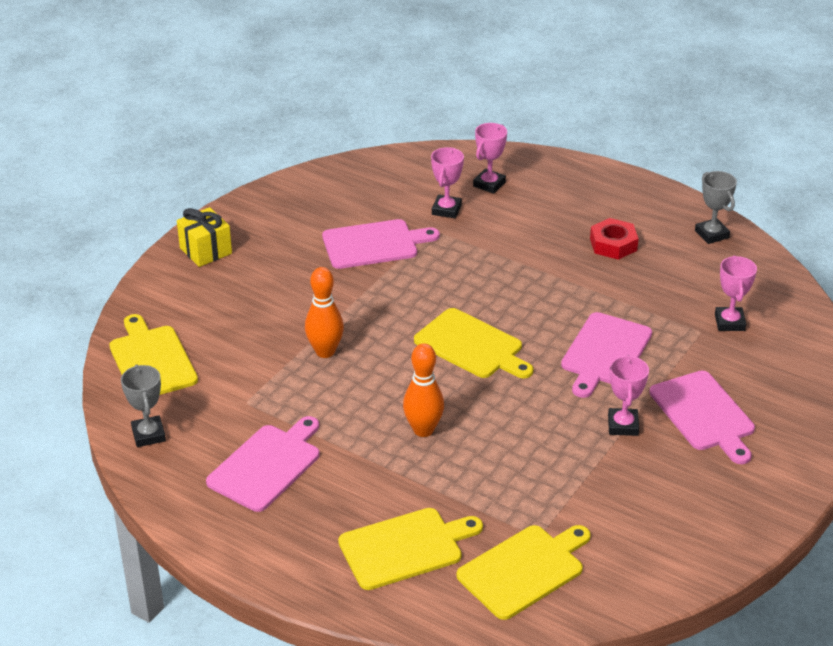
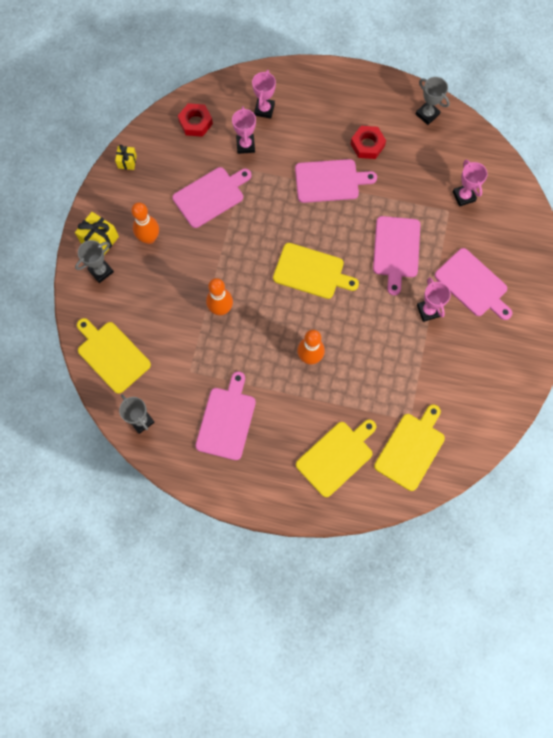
camera: 20 degrees left, 35 degrees up
(189, 279) = (101, 271): none -> grey trophy
(270, 264) = (149, 238): none -> orange bowling pin
(284, 191) = (127, 162): none -> yellow gift
(392, 177) = (195, 123): none -> red nut
(543, 266) = (330, 181): none -> pink cutting board

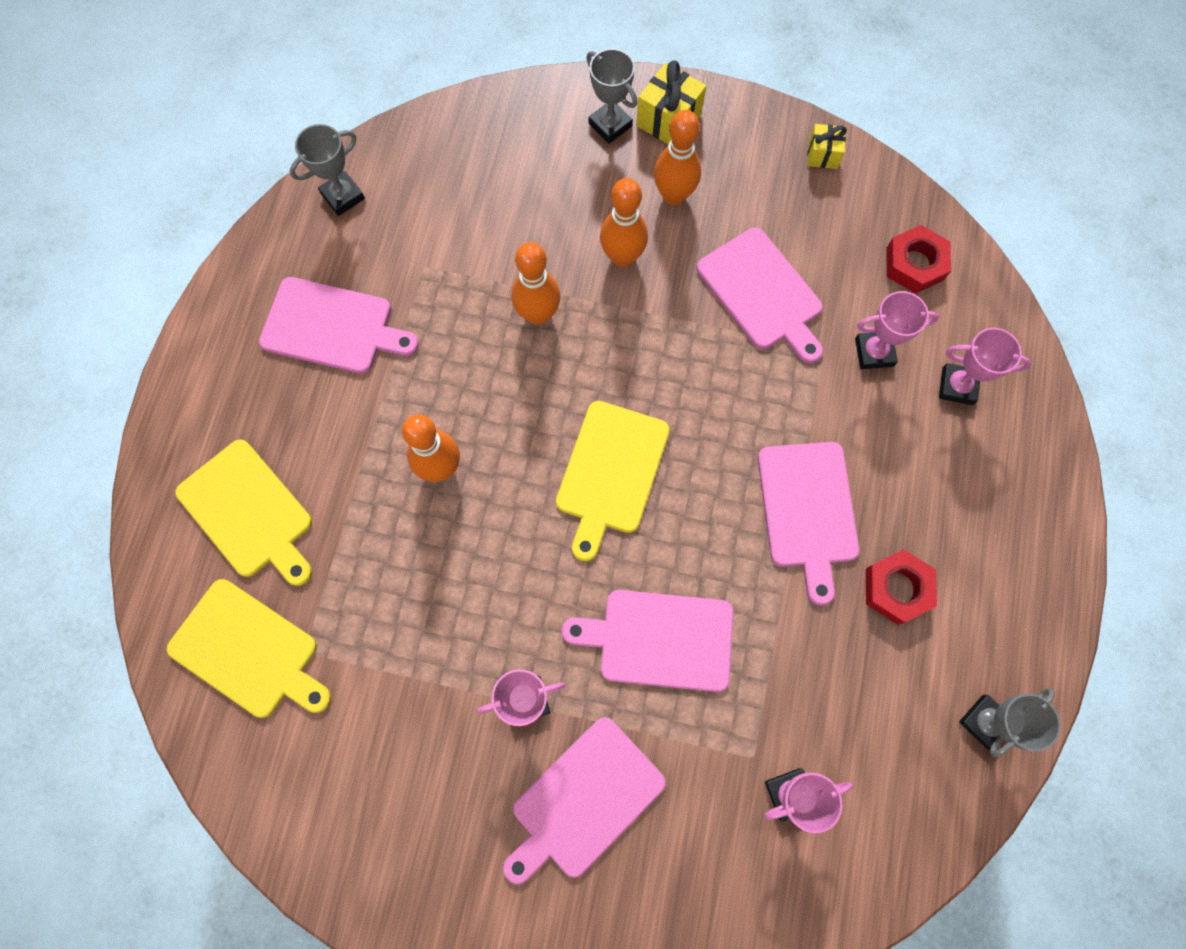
camera: 90 degrees right, 0 degrees up
(112, 355) = (459, 148): yellow cutting board -> none
(187, 265) = (622, 257): none -> orange bowling pin

